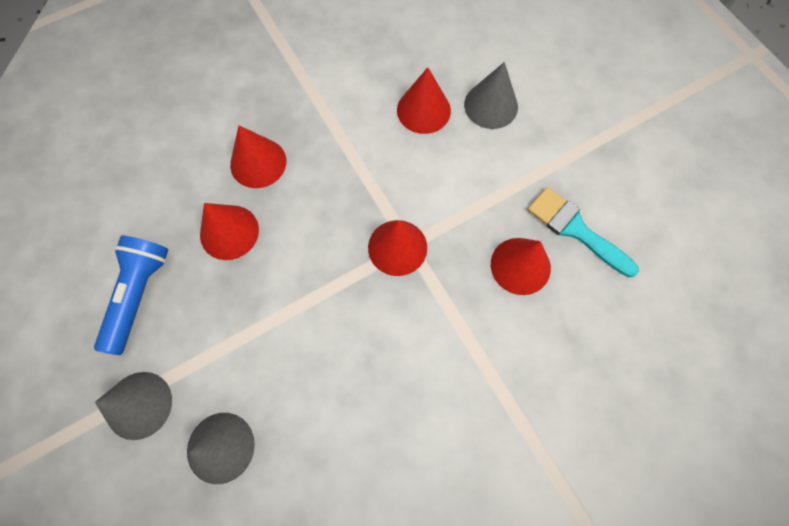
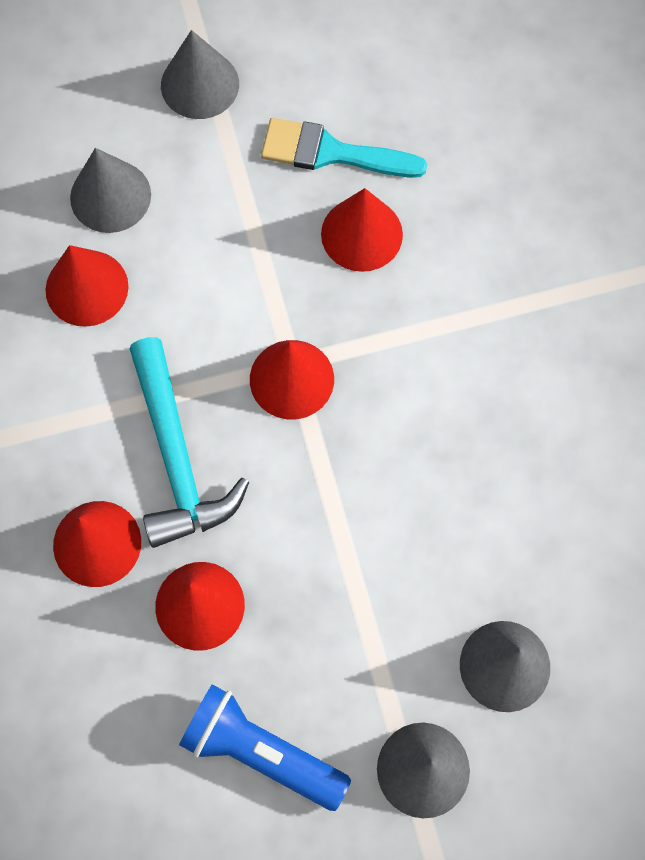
camera: 75 degrees left, 0 degrees up
(324, 192) = (177, 457): none -> turquoise hammer
(575, 229) = (331, 152): turquoise brush -> turquoise brush turned 45 degrees clockwise
(592, 134) = (200, 84): none -> grey cone

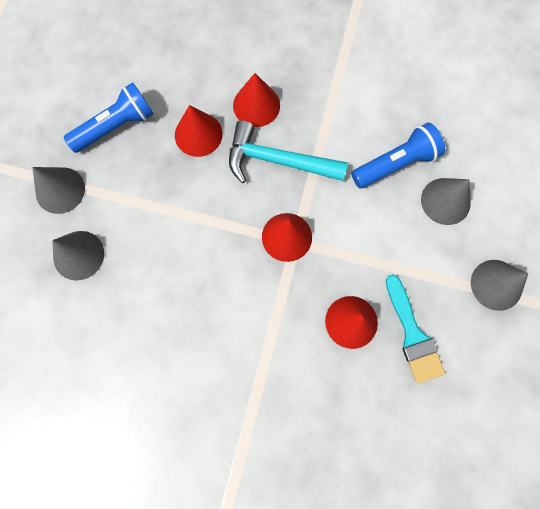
camera: 120 degrees right, 5 degrees up
(87, 288) = (395, 163): red cone -> blue flashlight
(331, 152) = (413, 335): turquoise brush -> turquoise brush turned 120 degrees clockwise

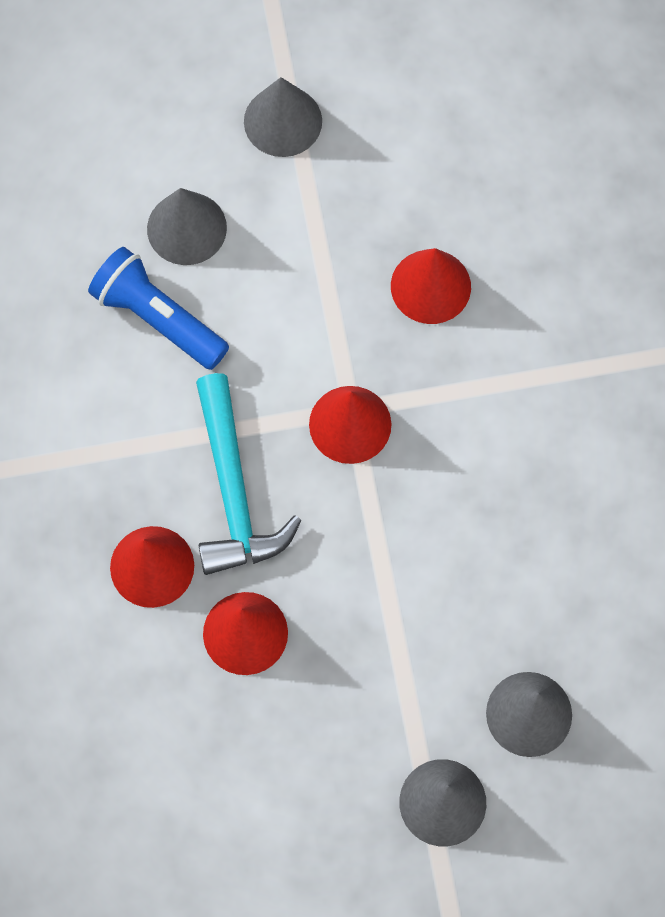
camera: 115 degrees left, 5 degrees down
(116, 126) = (292, 773): blue flashlight -> none
(413, 335) = (408, 201): turquoise brush -> none

